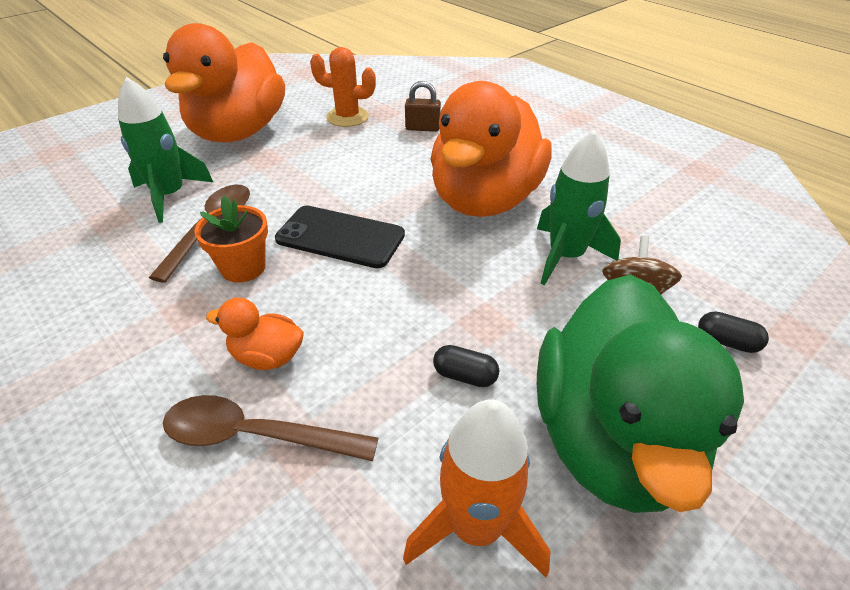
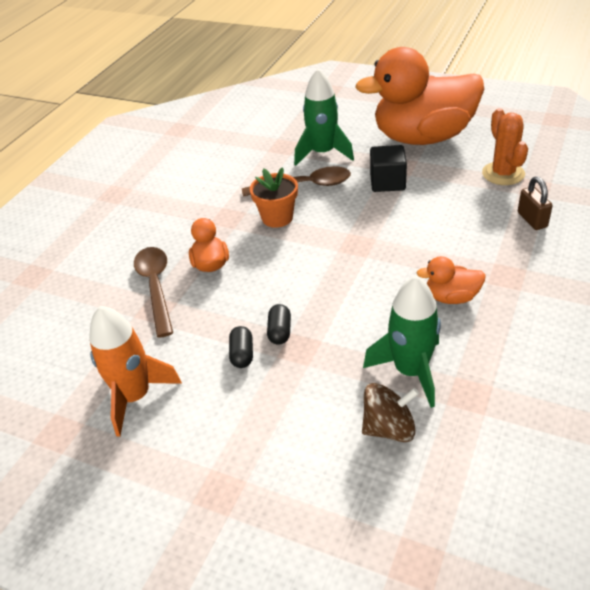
camera: 70 degrees right, 0 degrees up
(280, 175) = (387, 182): none -> black cube
(340, 237) = (339, 242): black phone -> none
(485, 200) = (451, 297): orange duck -> orange duck, size x0.41
(612, 439) = (226, 446): green duck -> none
(726, 342) = (369, 505): black capsule -> black capsule (280, 331)

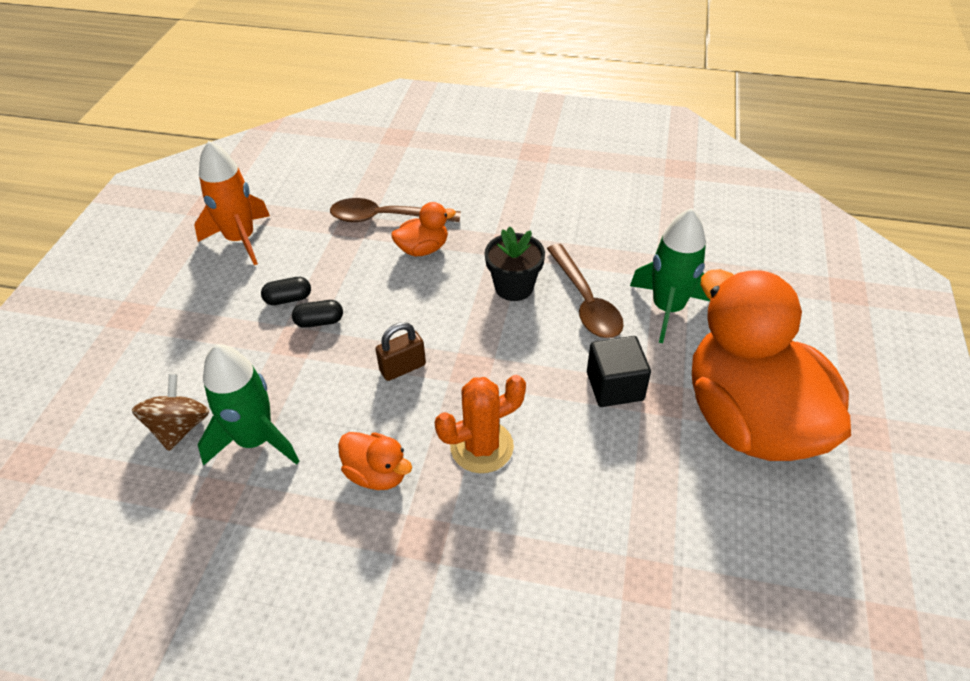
camera: 75 degrees right, 5 degrees up
(156, 287) = (385, 218): brown spoon -> brown spoon turned 150 degrees counterclockwise
(277, 217) = (514, 287): orange flower pot -> black flower pot
(389, 428) = (179, 427): brown spinning top -> brown spinning top turned 150 degrees counterclockwise
(451, 297) = (377, 474): orange duck -> orange duck turned 135 degrees clockwise
(503, 174) = (676, 534): orange cactus -> orange cactus (482, 447)
(532, 220) = (557, 574): brown padlock -> brown padlock (402, 368)

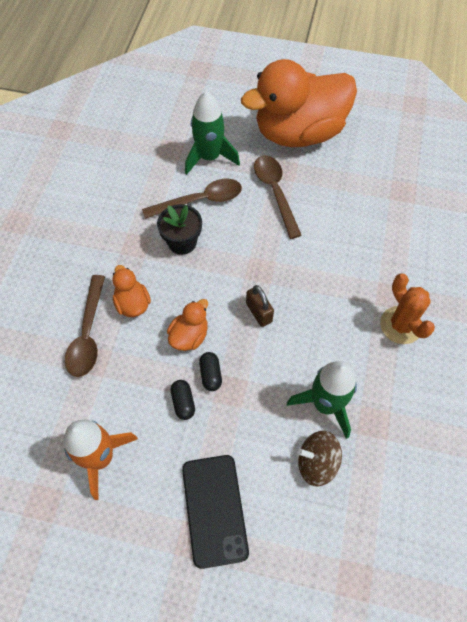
camera: 90 degrees left, 15 degrees up
(156, 330) = (214, 510): none -> black phone
(377, 474) = (348, 323): orange duck -> orange duck (189, 336)
(482, 447) = (324, 264): orange cactus -> orange cactus (401, 325)
(615, 386) = (275, 192): black cube -> brown spoon

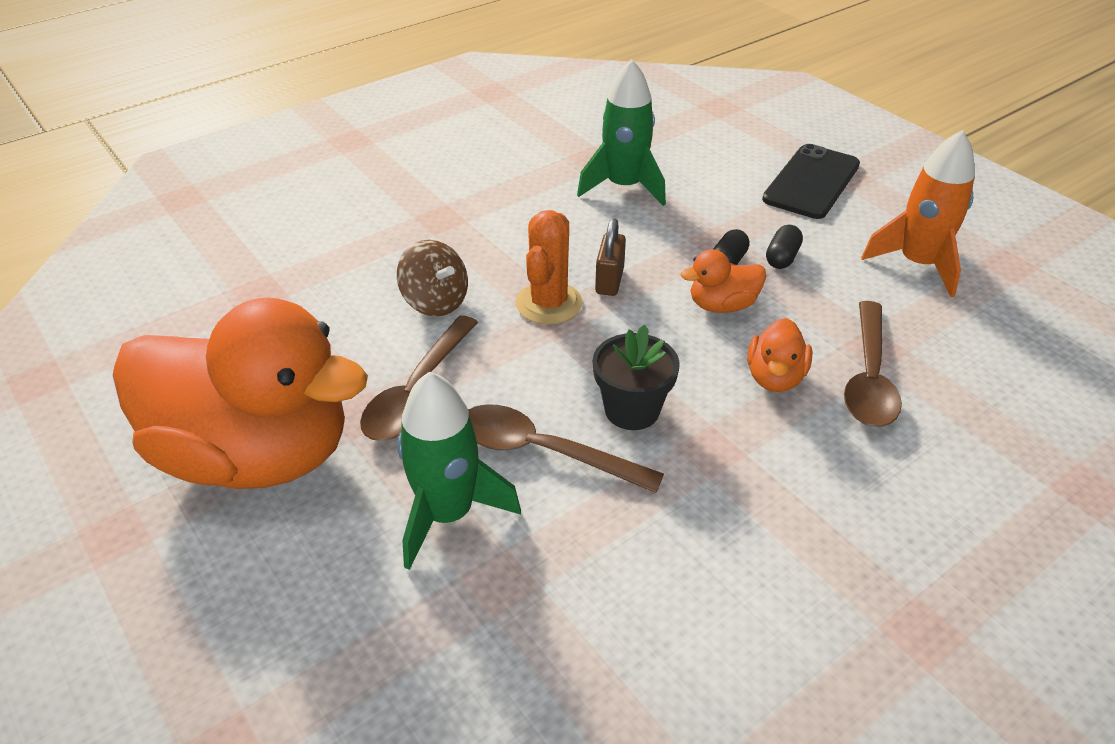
camera: 140 degrees left, 20 degrees down
(88, 334) = (869, 378): brown spoon -> brown spoon turned 150 degrees clockwise
(316, 462) = (679, 163): brown spinning top -> brown spinning top (435, 302)
(401, 325) = (467, 195): orange cactus -> orange cactus (549, 303)

